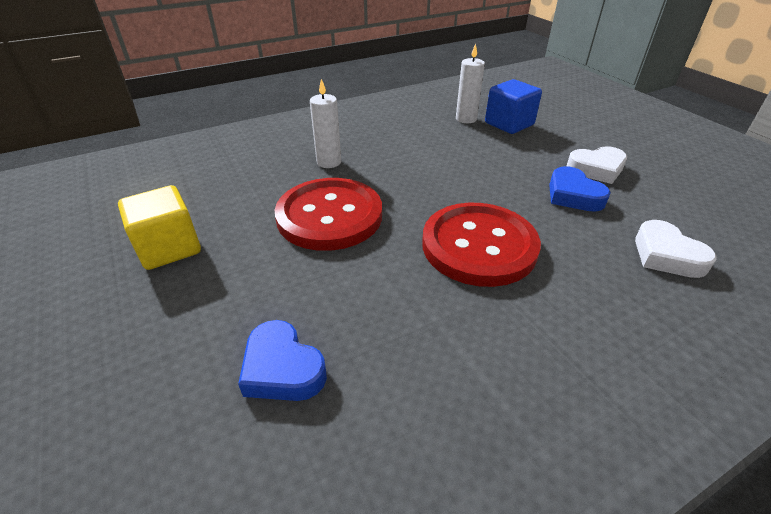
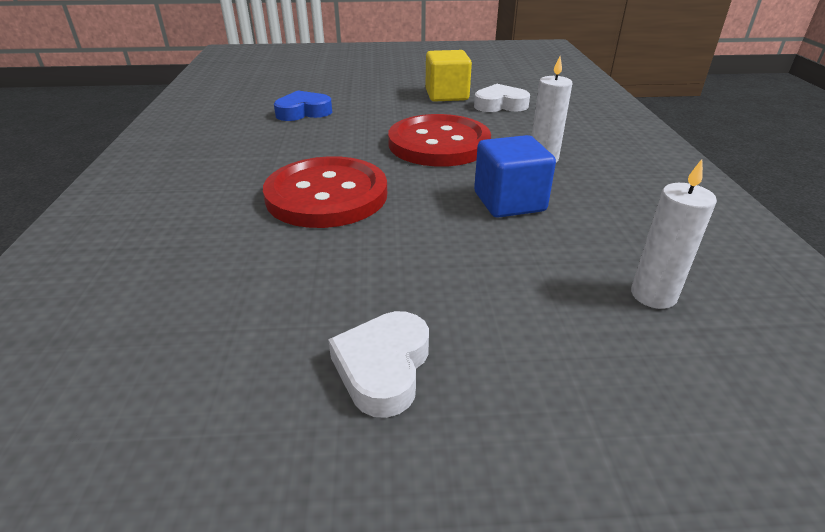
camera: 115 degrees right, 5 degrees down
(509, 124) = (617, 342): blue cube -> blue cube (509, 202)
(573, 195) = (342, 297): blue heart -> none
(666, 255) = (169, 305): white heart -> white heart (500, 105)

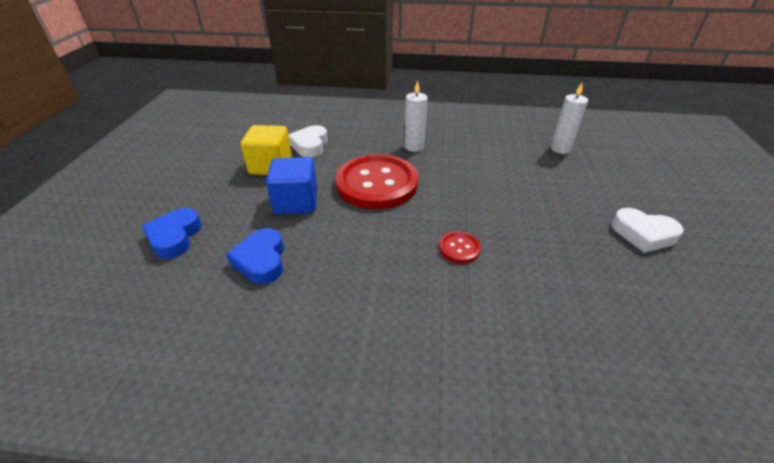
camera: 80 degrees left, 5 degrees up
(327, 195) = (459, 248): red button -> red button, size x0.42
(330, 83) = (174, 237): none -> blue heart
(509, 202) = (473, 169): blue cube -> blue cube (296, 202)

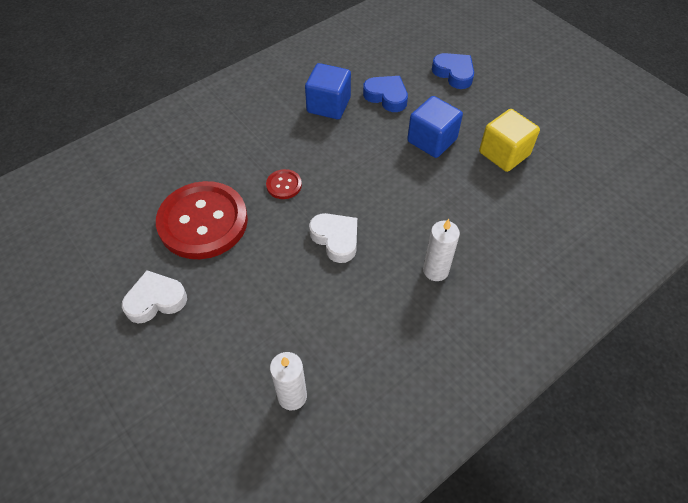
camera: 135 degrees right, 15 degrees up
(310, 145) = (519, 197): white heart -> white heart (336, 239)
(323, 294) = (328, 105): none -> blue cube
(377, 183) = (404, 198): red button -> red button (203, 222)

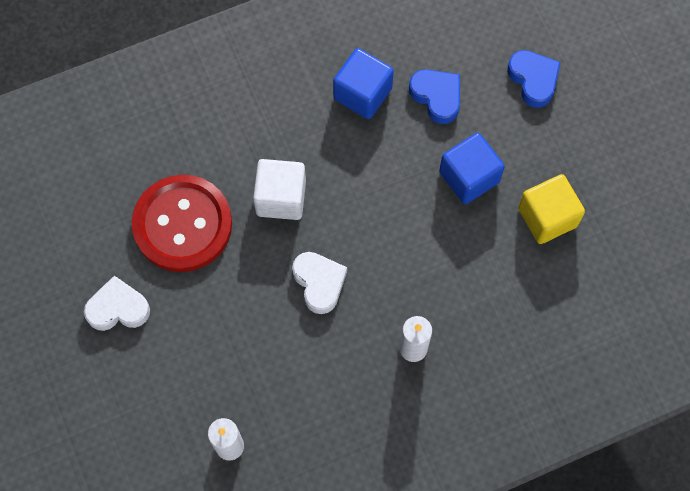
camera: 15 degrees right, 15 degrees up
(284, 185) = (281, 198): red button -> white cube

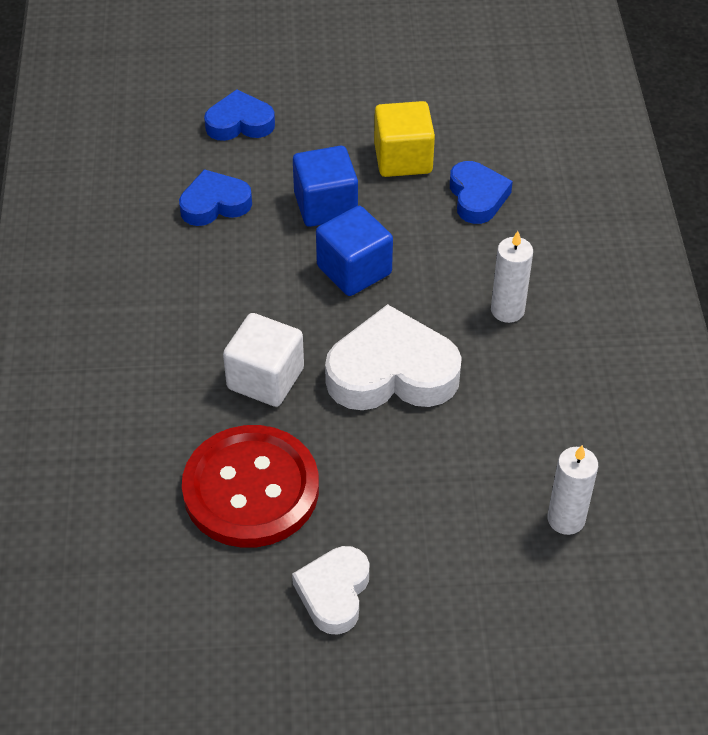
camera: 70 degrees left, 20 degrees down
(319, 283) = (392, 372): white heart -> white heart, size x1.67
(362, 93) = (173, 266): blue cube -> blue cube (354, 270)
(528, 289) = (477, 197): none -> blue heart

